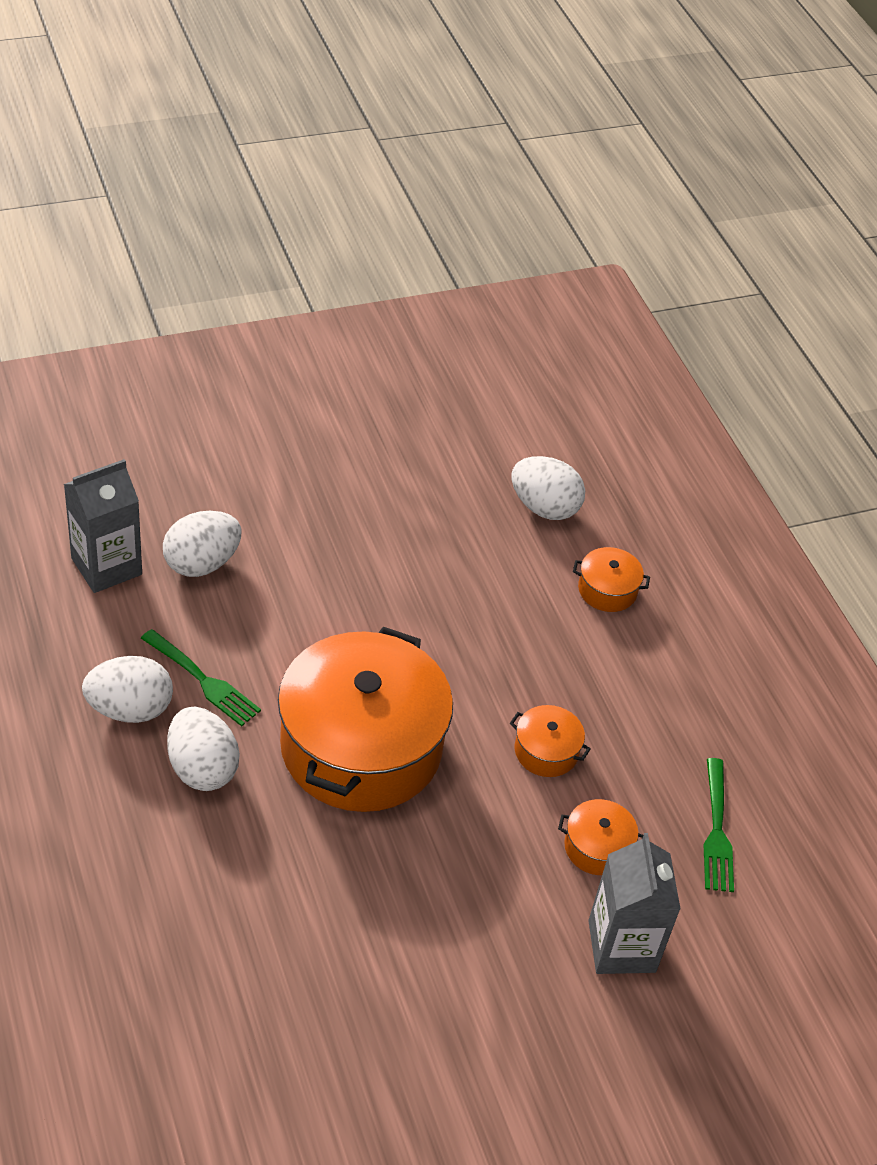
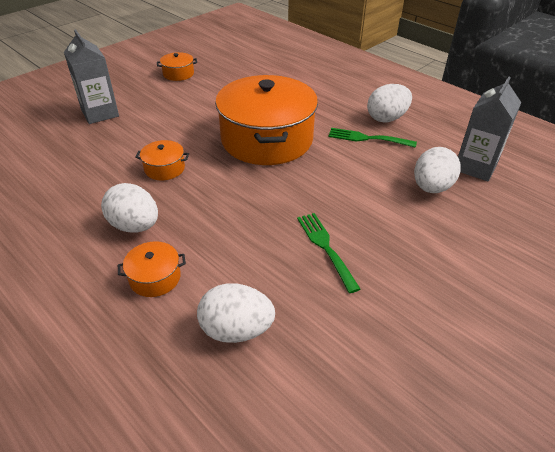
camera: 160 degrees right, 5 degrees down
(202, 768) = (332, 110): white egg -> white egg (135, 226)
(597, 847) = (121, 140): orange pot -> orange pot (178, 74)
(716, 829) = (51, 166): green fork -> green fork (326, 248)

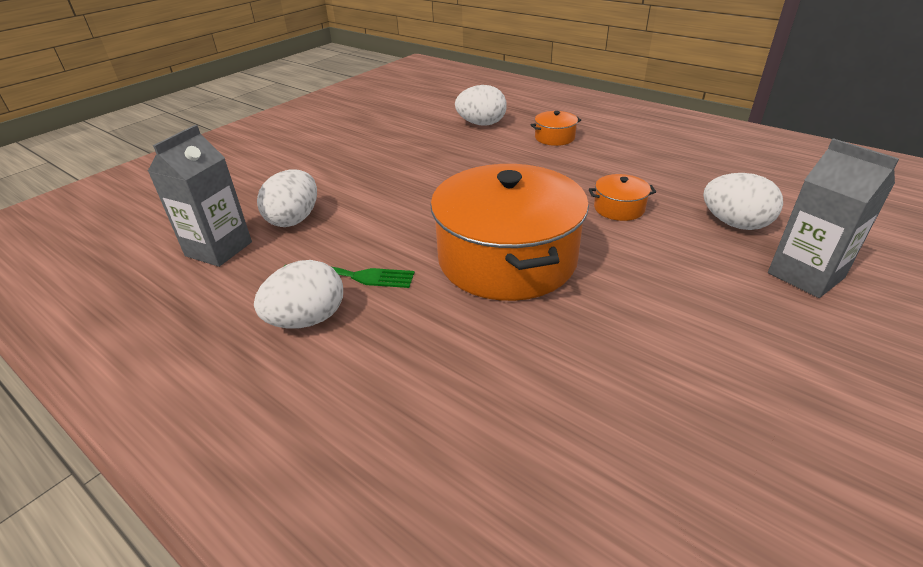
camera: 175 degrees right, 5 degrees down
(135, 226) = (600, 161): white egg -> white egg (735, 224)
(178, 74) = (784, 405): orange pot -> none
(326, 248) = (420, 164): green fork -> none

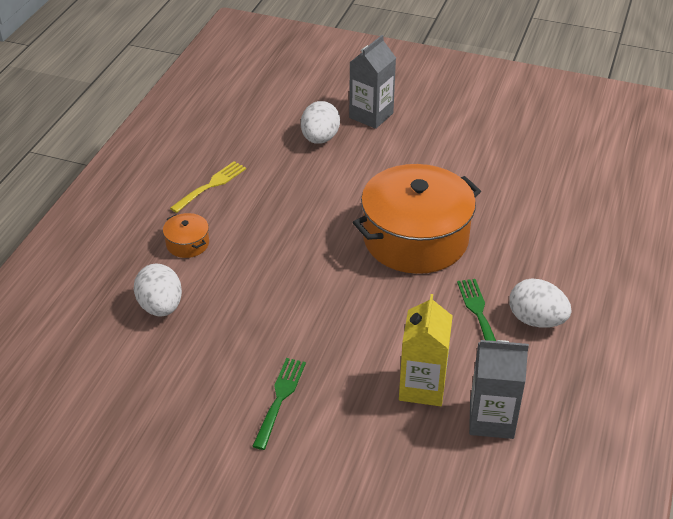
camera: 110 degrees left, 5 degrees up
(294, 219) = (422, 387): white egg -> yellow carton
(347, 156) = (280, 400): none -> green fork
(619, 208) = (319, 191): orange pot -> none
(640, 153) = (210, 186): none -> yellow fork

